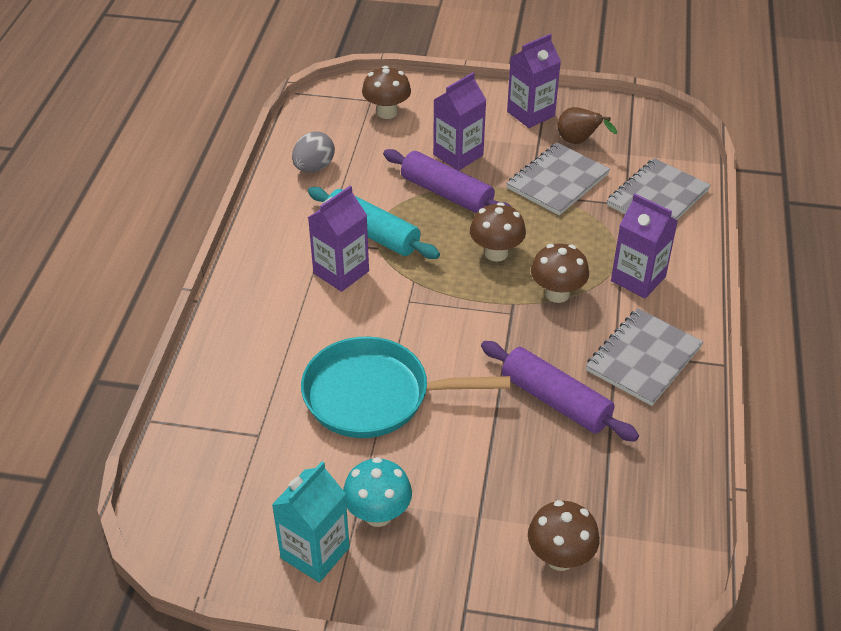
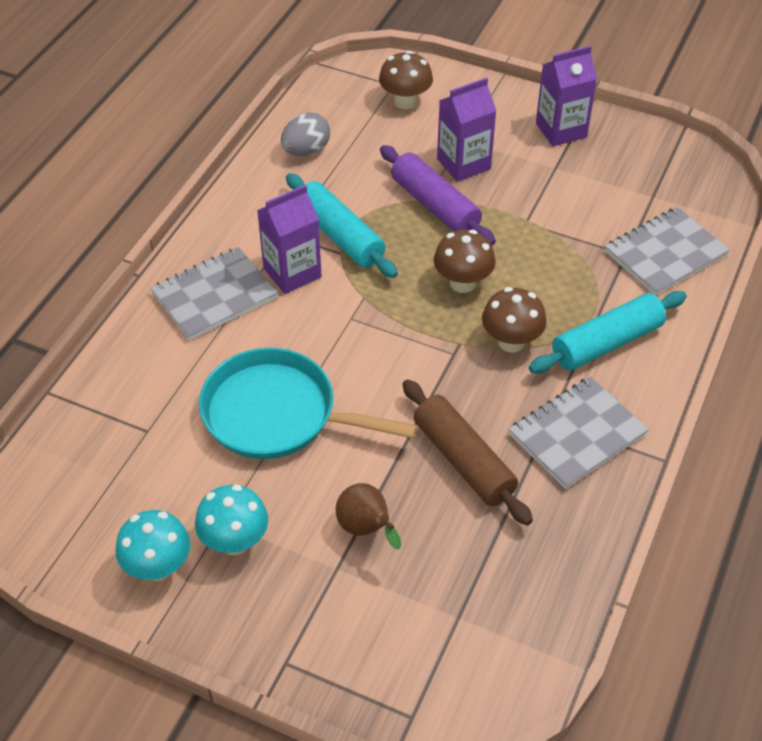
camera: 15 degrees right, 5 degrees up
(315, 553) = (158, 567): turquoise carton -> turquoise mushroom
(555, 400) = (464, 460): purple rolling pin -> brown rolling pin
(557, 181) = (560, 213): grey notebook -> grey notebook (214, 296)
(560, 557) = (403, 632): brown mushroom -> none
(579, 142) = (602, 172): brown pear -> brown pear (366, 529)
(638, 279) = (606, 343): purple carton -> turquoise rolling pin

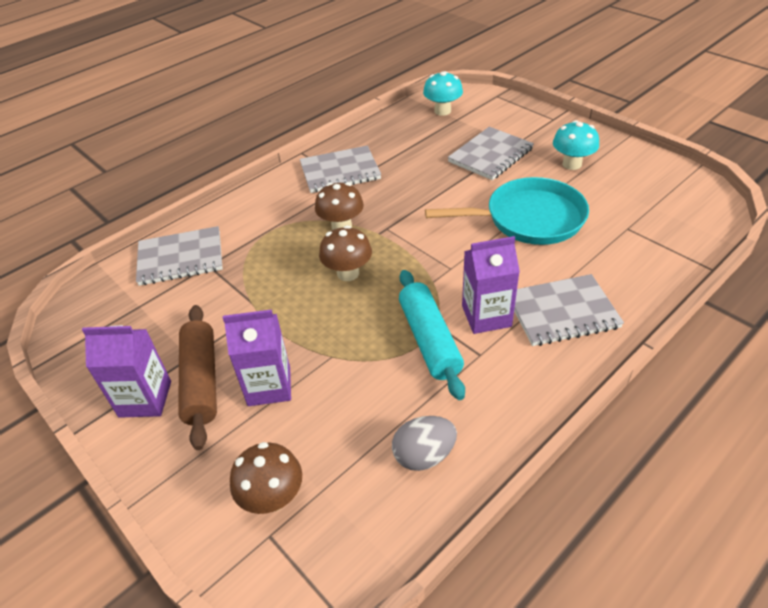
camera: 155 degrees left, 5 degrees down
(158, 567) = (621, 162): turquoise mushroom -> turquoise mushroom (442, 111)
(277, 414) = (528, 219): turquoise pan -> turquoise pan turned 45 degrees counterclockwise
(366, 529) = (490, 155): brown pear -> grey notebook
(435, 206) = (326, 347): purple rolling pin -> none
(464, 460) = (416, 173): brown rolling pin -> brown rolling pin (201, 381)
(606, 343) = (279, 212): turquoise rolling pin -> none

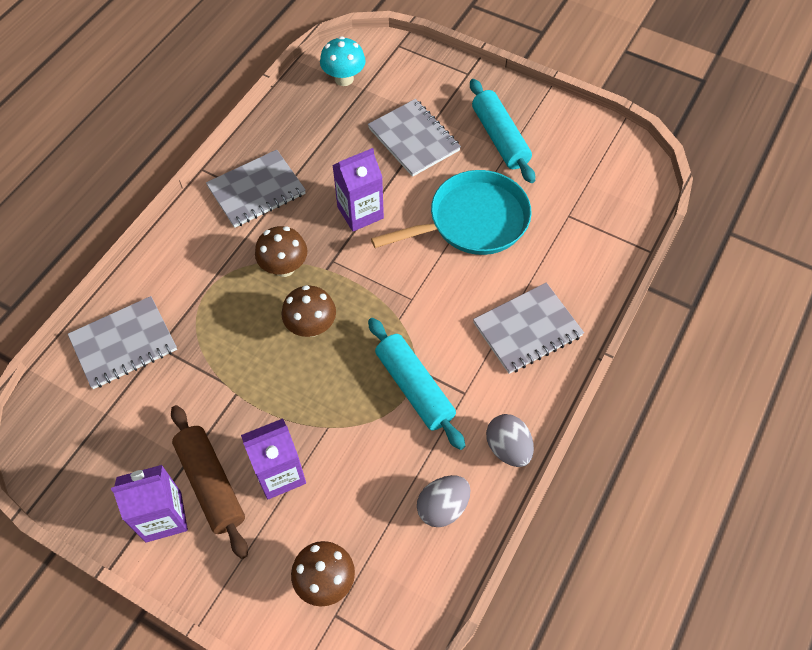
camera: 20 degrees left, 15 degrees up
(486, 316) = (460, 349): purple carton -> purple carton (360, 212)
(490, 155) = (414, 139): grey notebook -> grey notebook turned 60 degrees counterclockwise
(513, 414) = (508, 448): none -> grey egg
(572, 164) = (500, 138): turquoise mushroom -> turquoise rolling pin

